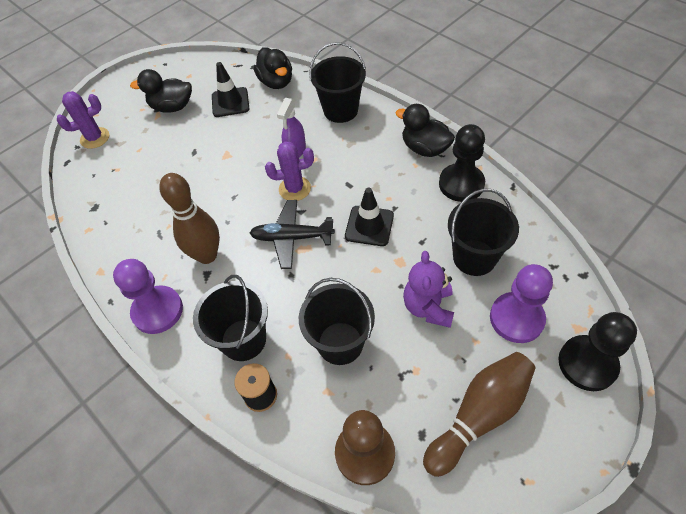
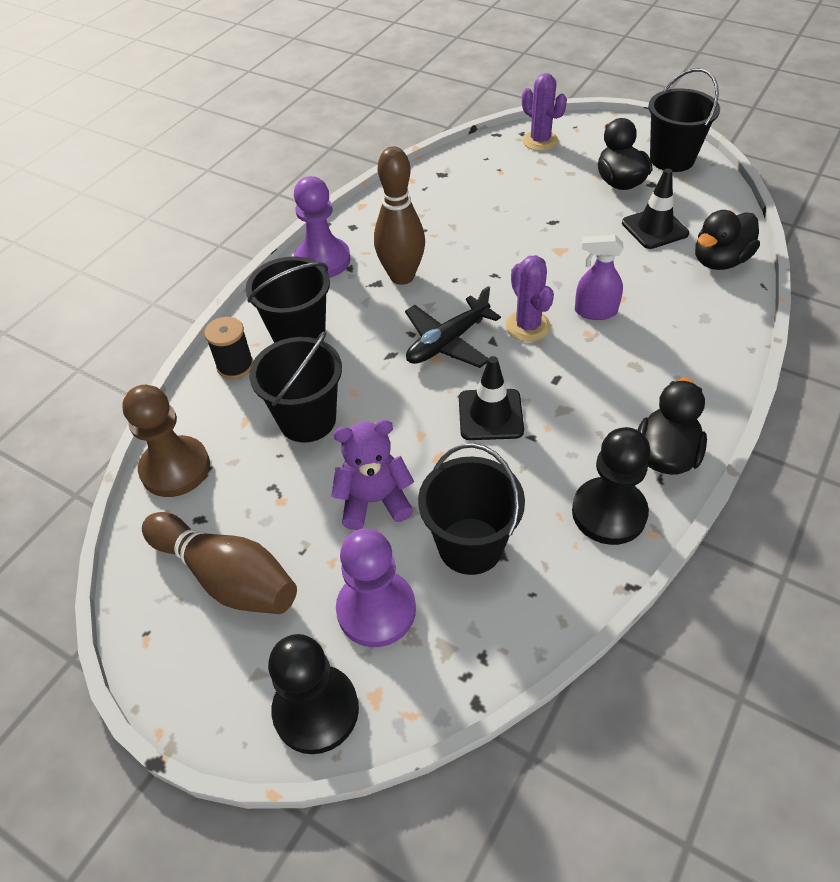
camera: 75 degrees right, 5 degrees down
(292, 238) = (447, 342): black plane -> black plane turned 120 degrees counterclockwise
(340, 110) = (698, 341): black bucket -> black bucket (672, 159)

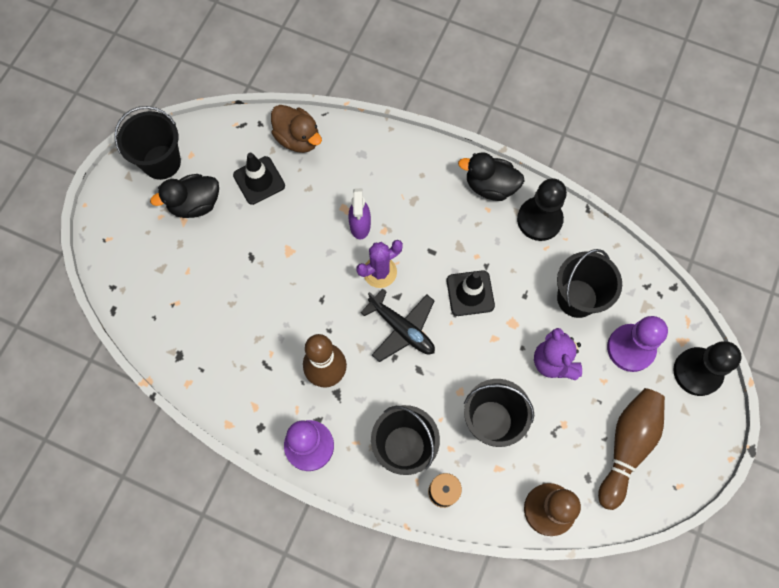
camera: 100 degrees left, 20 degrees up
(540, 141) = (127, 270): purple cactus -> none
(719, 261) = (298, 139): black duck -> brown duck

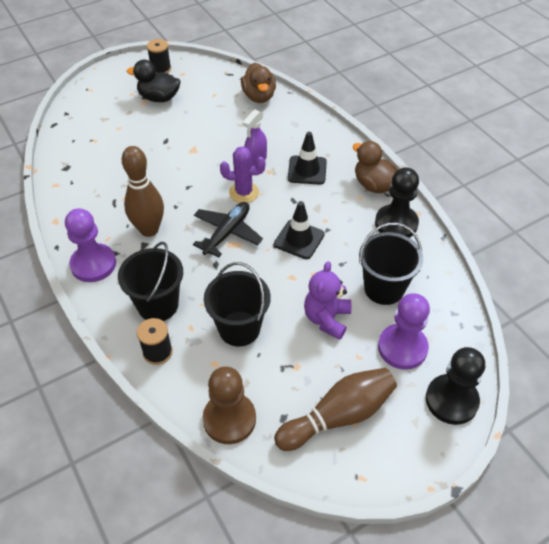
camera: 35 degrees right, 20 degrees down
(161, 162) = (161, 69): black bucket -> black spool
(259, 180) = (211, 105): black traffic cone -> black traffic cone (307, 170)
(402, 329) = (227, 233): black plane -> black plane turned 135 degrees counterclockwise
(490, 186) = (374, 185): black duck -> brown duck

